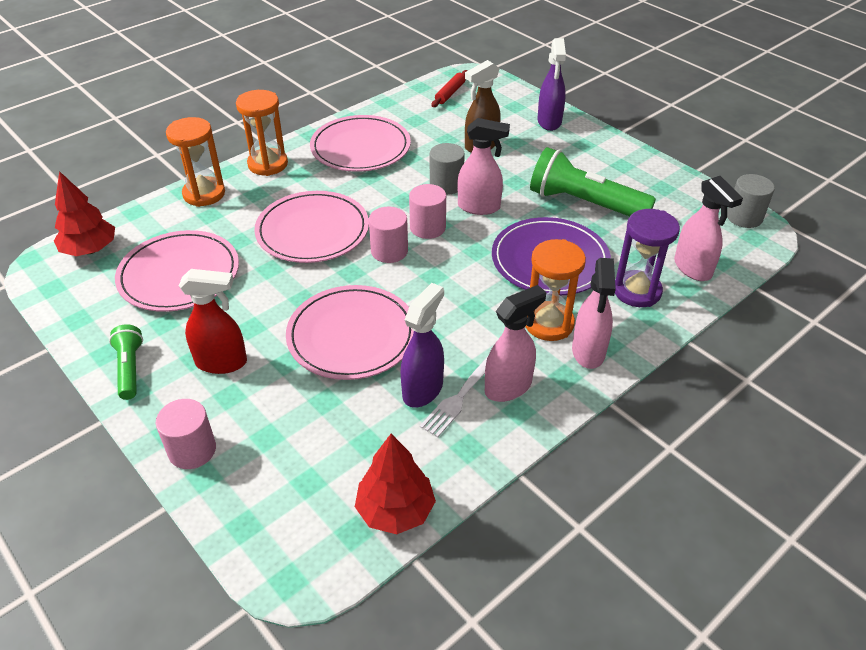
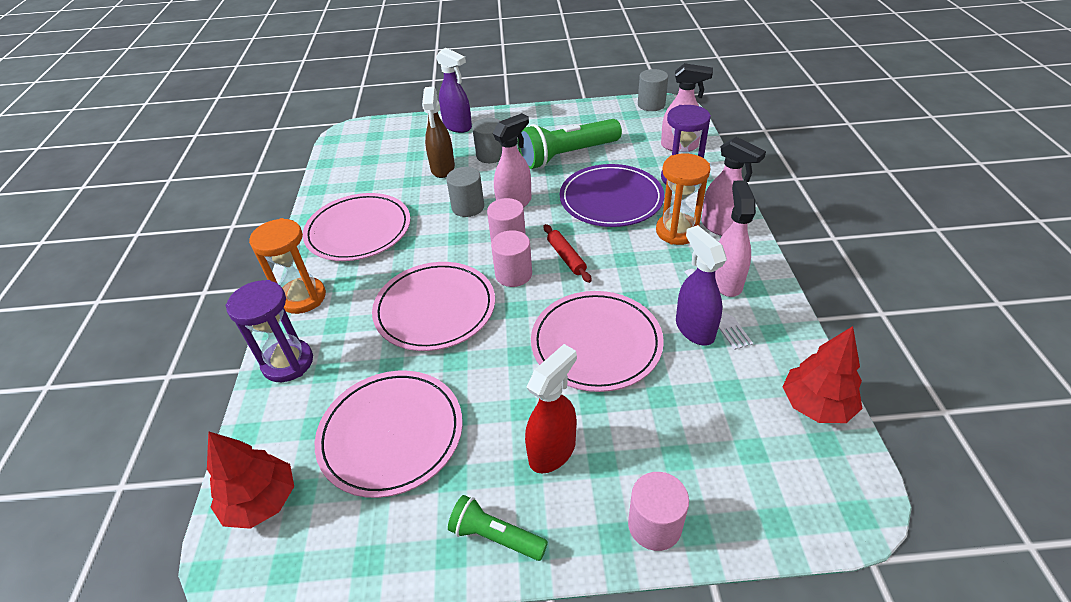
camera: 50 degrees left, 0 degrees up
(204, 194) = (288, 363): orange hourglass -> purple hourglass
(450, 93) = (356, 152): red rolling pin -> red rolling pin (566, 257)
(530, 160) = (491, 155): none -> grey cylinder

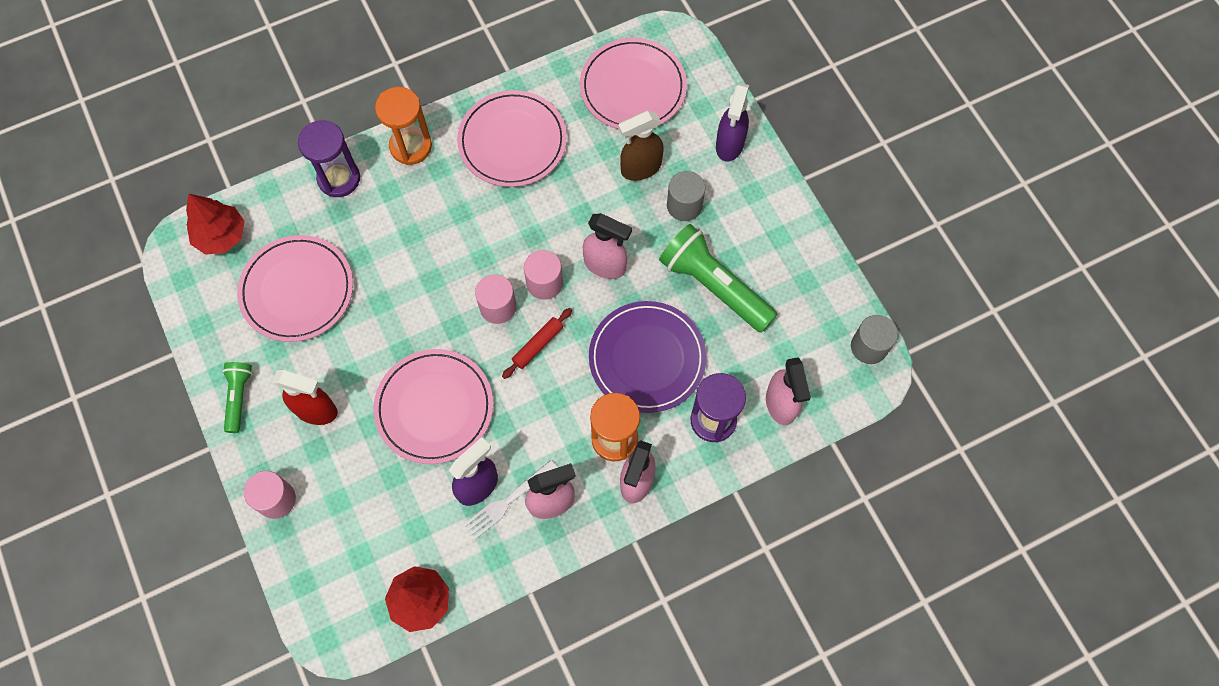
camera: 65 degrees right, 25 degrees up
(435, 309) = (432, 260): pink plate -> pink plate (633, 87)
(468, 207) = (583, 223): grey cylinder -> none

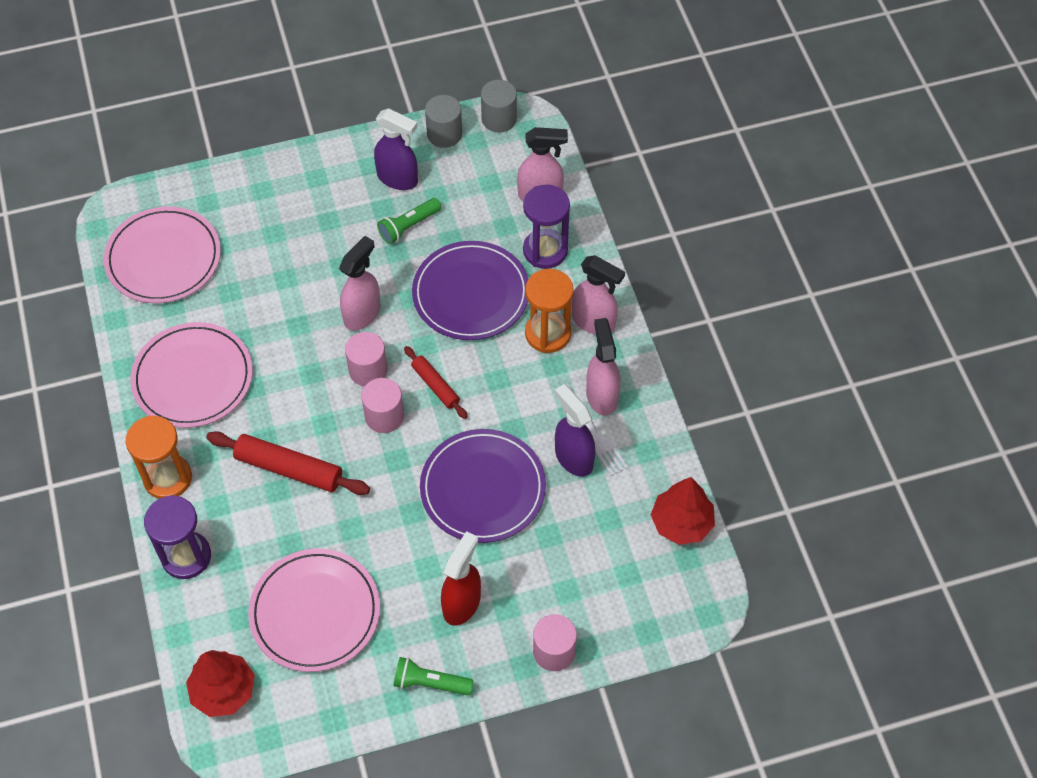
camera: 80 degrees left, 10 degrees down
(432, 239) = (289, 469): none -> red rolling pin
(434, 407) = (483, 488): pink plate -> purple plate
(640, 168) = (261, 266): brown spray bottle -> none
(684, 205) = (314, 236): grey cylinder -> grey cylinder (444, 134)
(714, 286) = (409, 226): green flashlight -> green flashlight, size x0.53
(729, 145) = (258, 187): purple spray bottle -> purple spray bottle (398, 179)

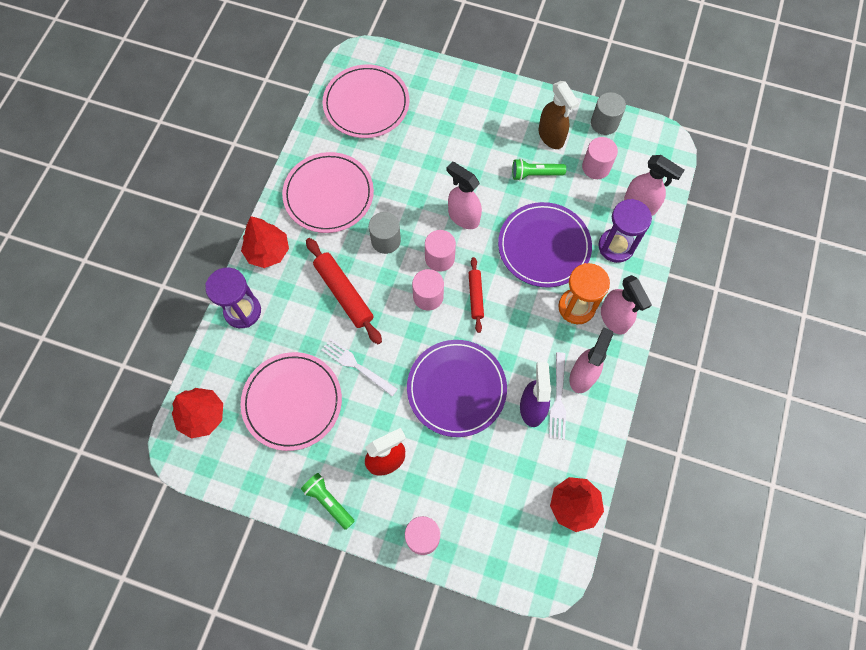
camera: 35 degrees right, 10 degrees up
(167, 478) = (268, 252): orange hourglass -> red tree
(359, 532) = (357, 366): none -> white fork
(362, 314) = (463, 217): pink spray bottle -> pink spray bottle turned 120 degrees counterclockwise
(398, 179) = (551, 137): purple spray bottle -> brown spray bottle
(467, 183) = (596, 167): none -> pink cylinder
(499, 119) = (649, 133): grey cylinder -> grey cylinder (386, 240)

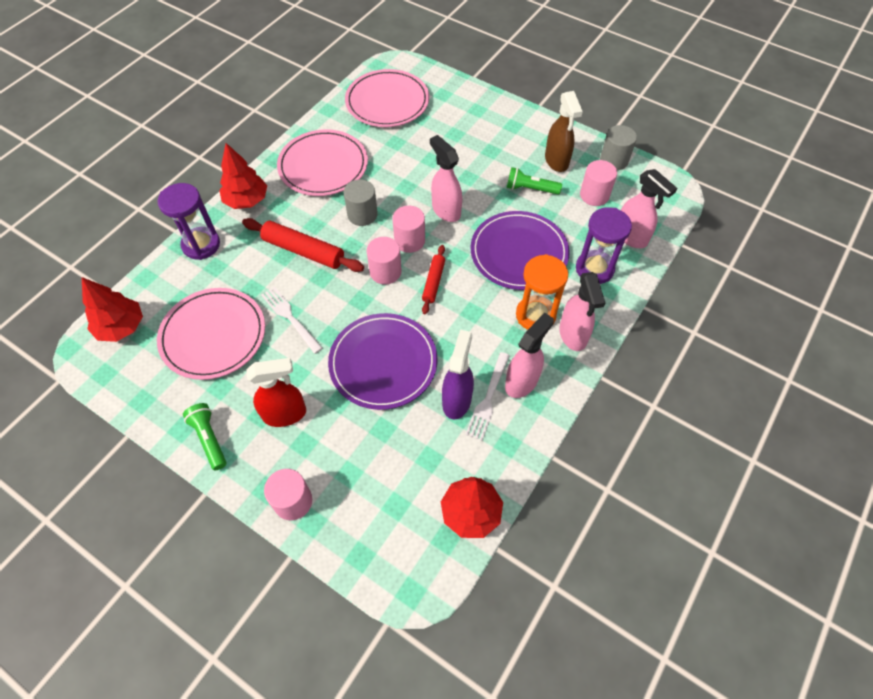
camera: 15 degrees right, 10 degrees down
(344, 293) = (303, 251): red rolling pin -> red rolling pin turned 45 degrees counterclockwise

